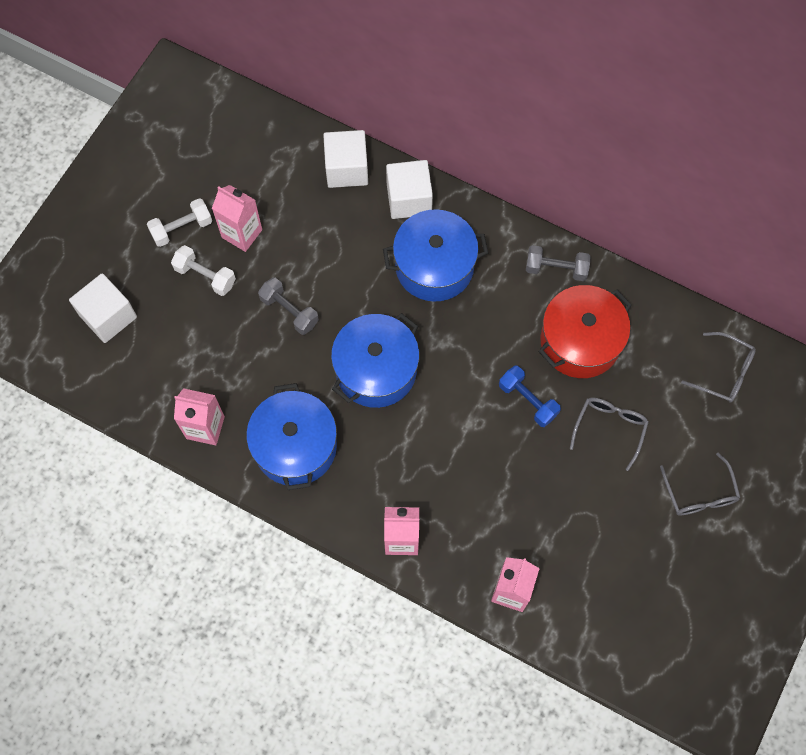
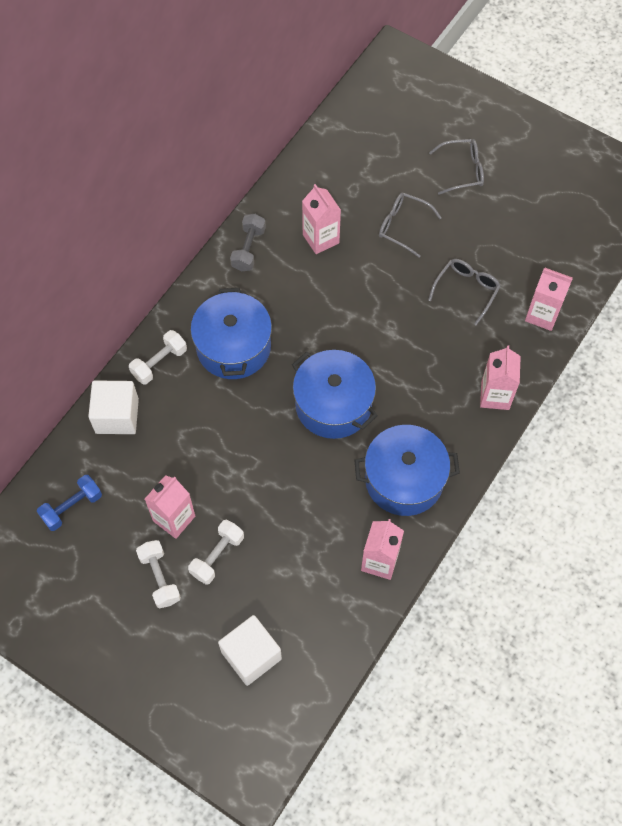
camera: 85 degrees left, 5 degrees down
(289, 311) = (265, 477): grey dumbbell -> none
(409, 199) = (159, 363): white cube -> white dumbbell
(528, 400) = (372, 284): blue dumbbell -> blue dumbbell (72, 507)
(580, 341) = (321, 239): red pot -> pink carton
(723, 372) = (358, 139): grey glasses -> grey glasses (466, 290)

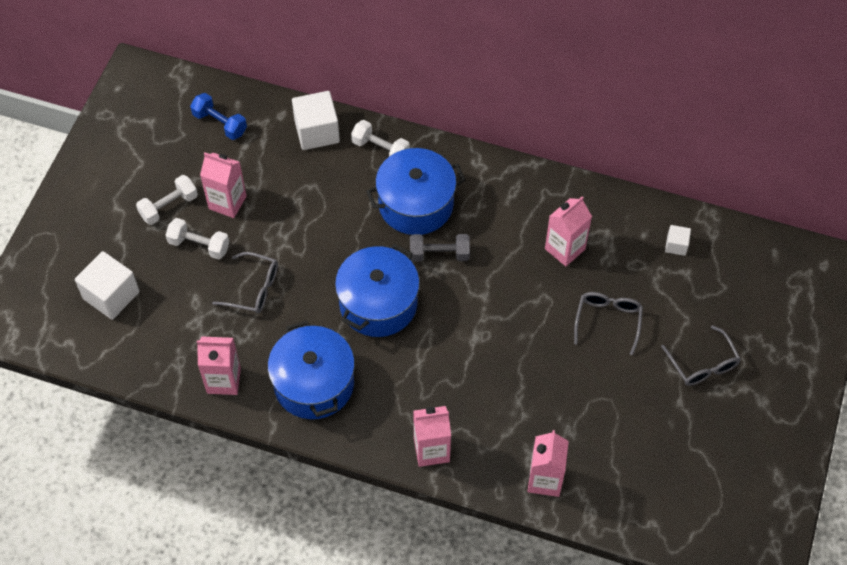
camera: 75 degrees right, 5 degrees down
(248, 249) = (530, 189): grey dumbbell -> grey dumbbell (439, 254)
(343, 155) = (676, 245): none -> white cube
(466, 290) = (549, 398): grey glasses -> grey glasses (253, 289)

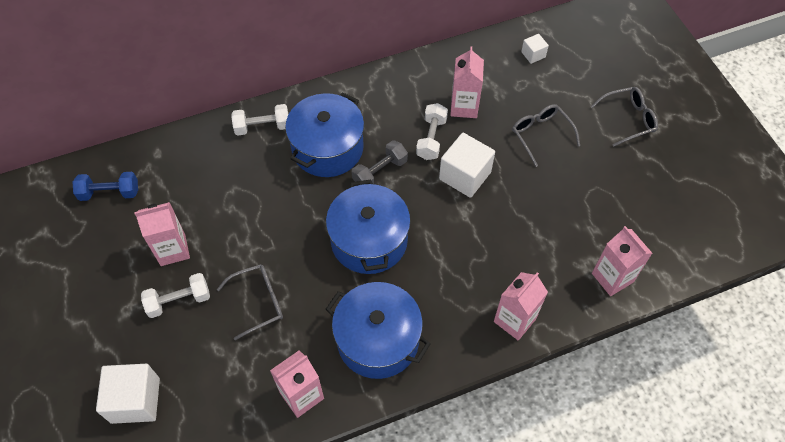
camera: 40 degrees left, 0 degrees up
(169, 206) = (123, 288): white dumbbell -> white dumbbell (431, 138)
(317, 131) = (199, 146): white cube -> white cube (465, 175)
(702, 364) = (628, 119): grey glasses -> grey glasses turned 45 degrees counterclockwise

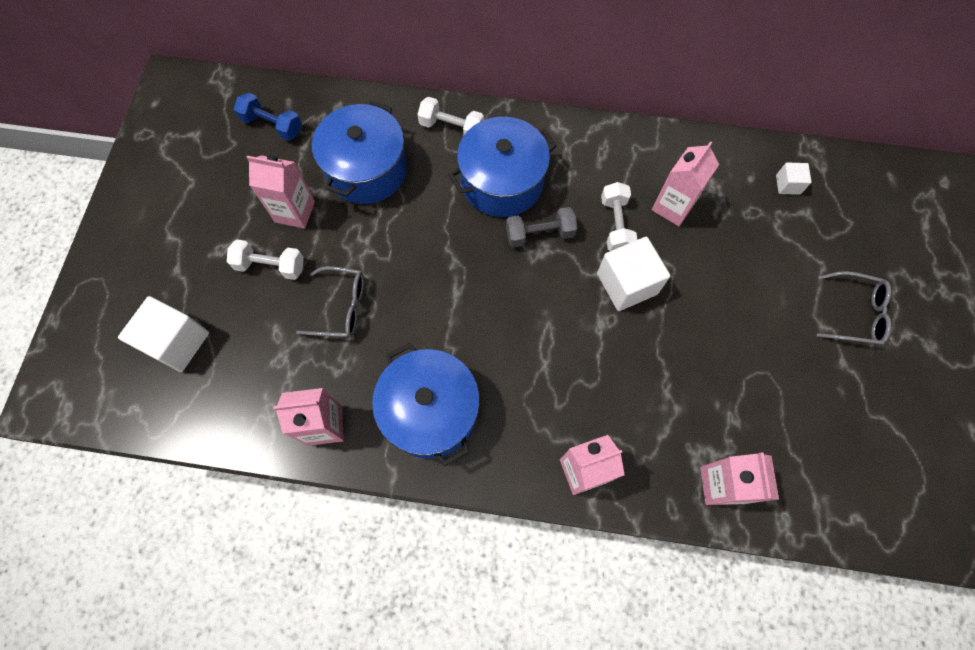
camera: 30 degrees right, 10 degrees up
(369, 240) = (485, 302): blue pot -> blue pot (366, 170)
(431, 138) = (616, 225): white dumbbell -> white dumbbell turned 45 degrees counterclockwise
(541, 135) = (740, 281): grey glasses -> none

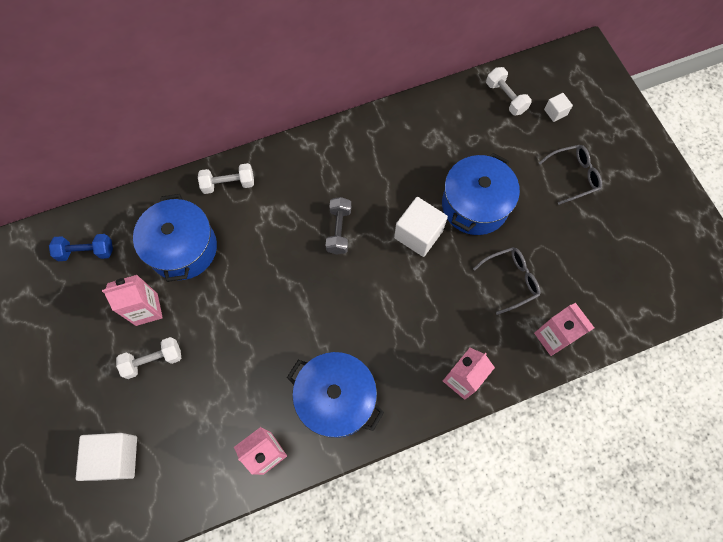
camera: 30 degrees left, 0 degrees up
(340, 307) = (226, 361): grey glasses -> grey glasses (510, 280)
(502, 182) = (290, 206): blue pot -> blue pot (475, 205)
(539, 234) = (339, 230): grey dumbbell -> grey dumbbell turned 45 degrees counterclockwise
(616, 225) = (387, 196): white dumbbell -> white dumbbell (506, 97)
(672, 207) = (419, 163): pink carton -> none
(788, 184) = (485, 108): white cube -> white cube (555, 112)

